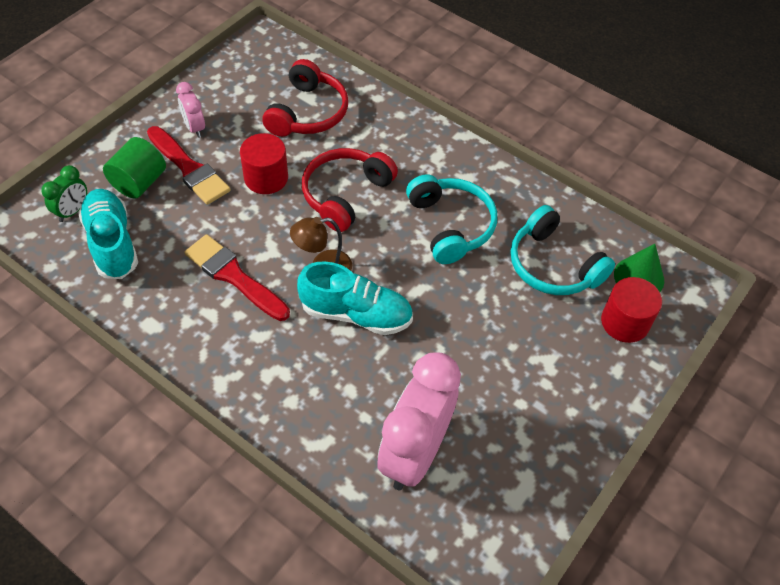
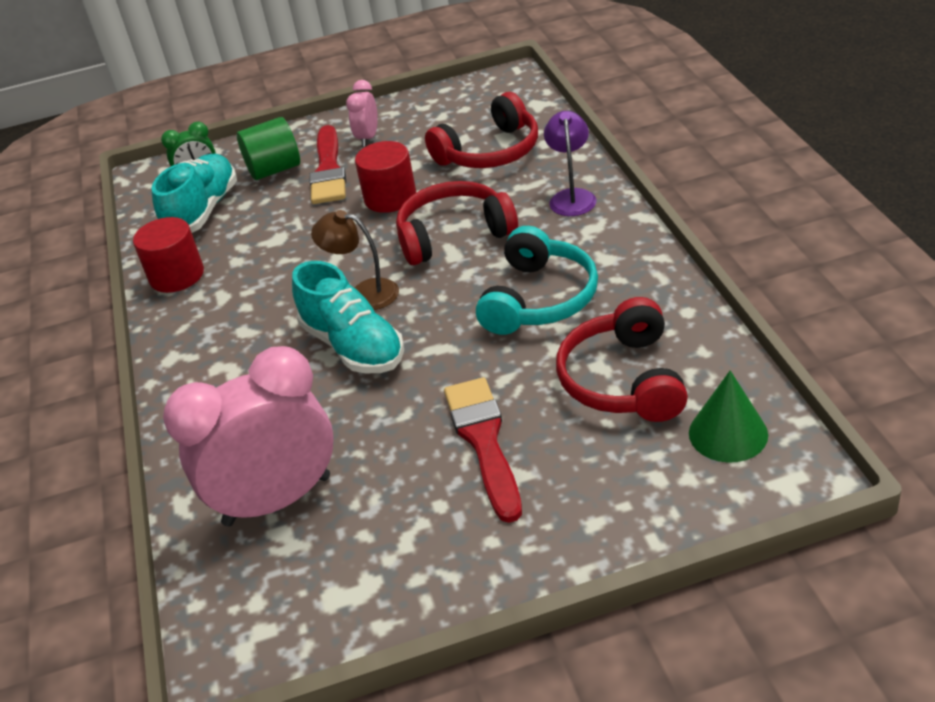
camera: 45 degrees right, 15 degrees down
(234, 276) = (275, 272): red brush -> red brush (484, 441)
(402, 134) = (572, 197): none -> purple lamp
(553, 265) = (623, 380): turquoise headphones -> red headphones
(625, 322) = (657, 475): red cylinder -> red cylinder (177, 275)

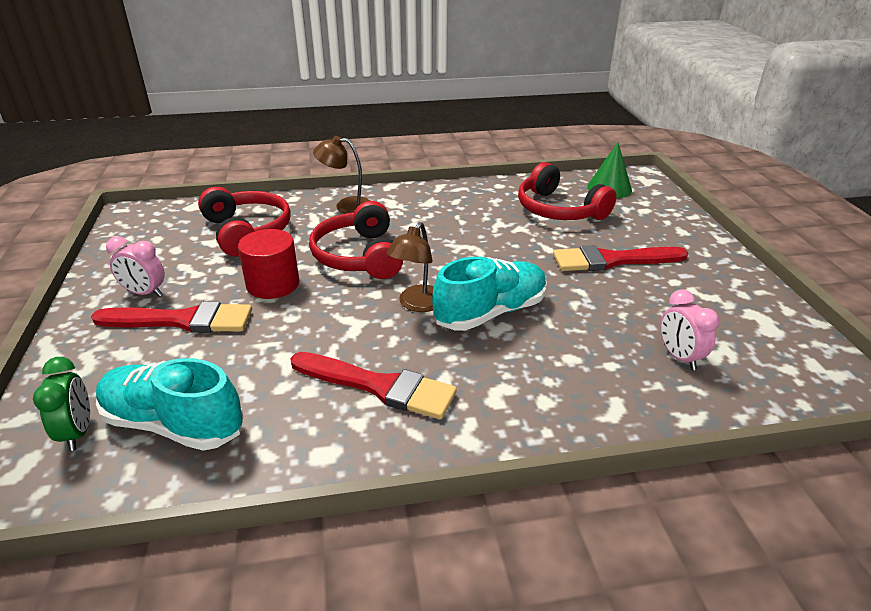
camera: 90 degrees left, 5 degrees down
(177, 275) = (306, 443): red cylinder -> none
(239, 296) = (379, 386): none -> red brush
(274, 169) = (137, 361): green cylinder -> none
(277, 500) = (679, 357): pink clock -> pink clock, size x0.47
(539, 299) = (464, 228): turquoise headphones -> none
(572, 197) = (346, 205): purple lamp -> brown lamp
(623, 380) = (559, 210): red headphones -> red headphones turned 45 degrees clockwise

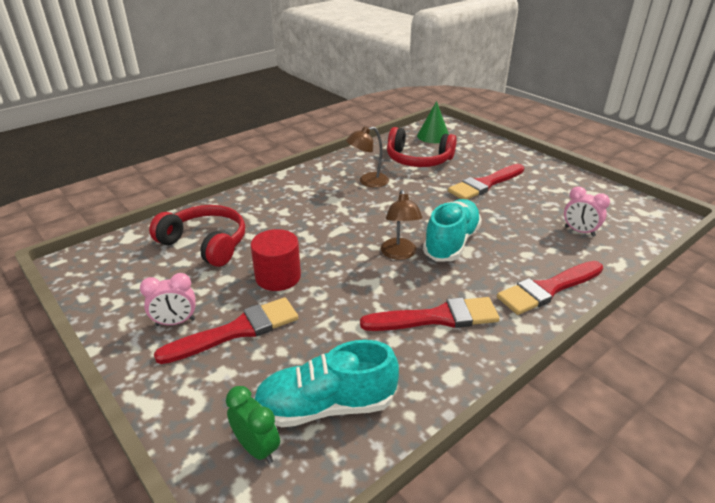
camera: 30 degrees left, 0 degrees up
(346, 205) = (264, 199): brown lamp -> brown lamp (368, 182)
(359, 256) = (319, 234): red headphones -> none
(549, 409) = (548, 289): none -> red brush

